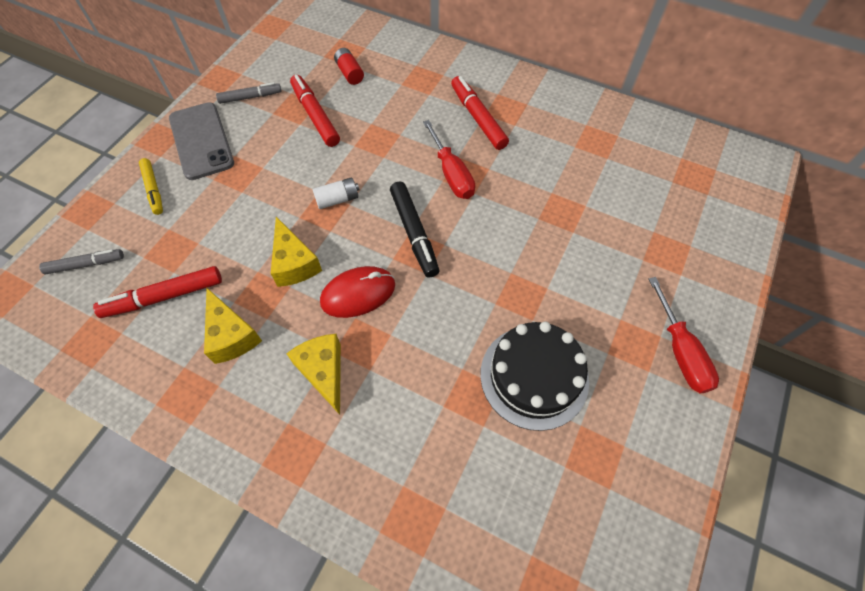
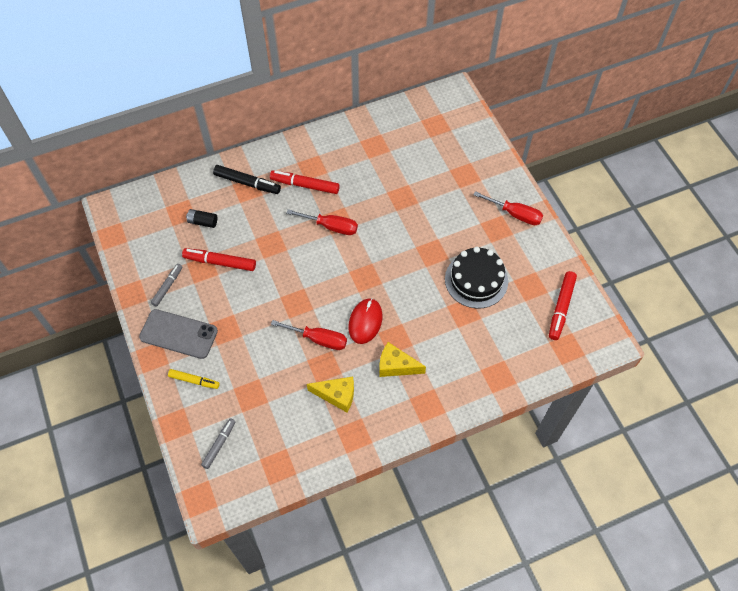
camera: 50 degrees left, 0 degrees up
(164, 297) = (281, 415): red marker -> red marker (561, 308)
(294, 263) = (318, 339): yellow cheese -> red screwdriver
(337, 199) = (295, 291): white battery -> none
(349, 73) = (203, 222): red battery -> black battery
(414, 233) = (352, 271): black marker -> black marker (247, 183)

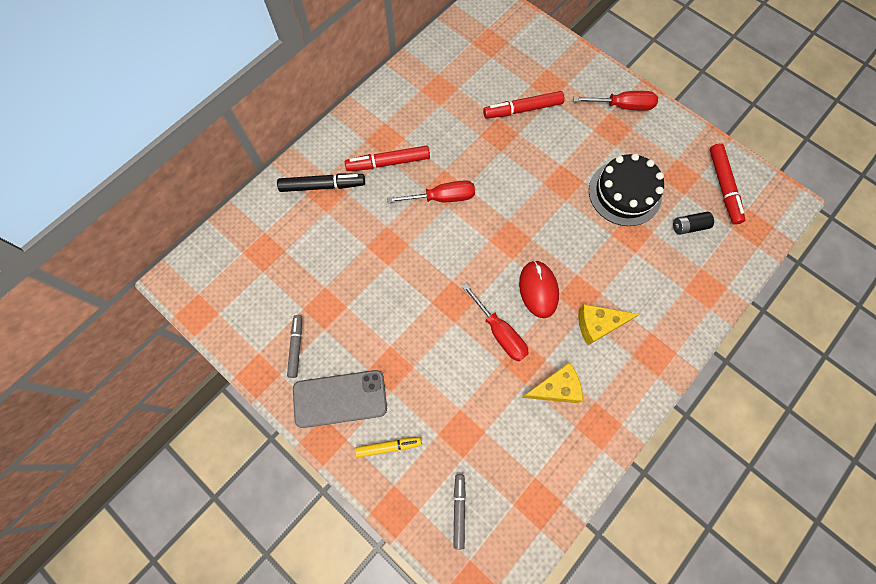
camera: 25 degrees left, 10 degrees up
(203, 222) = (296, 252): black battery -> black battery (688, 226)
(220, 262) = (341, 291): red marker -> red marker (522, 109)
(318, 339) = (500, 332): red screwdriver -> red screwdriver turned 60 degrees clockwise

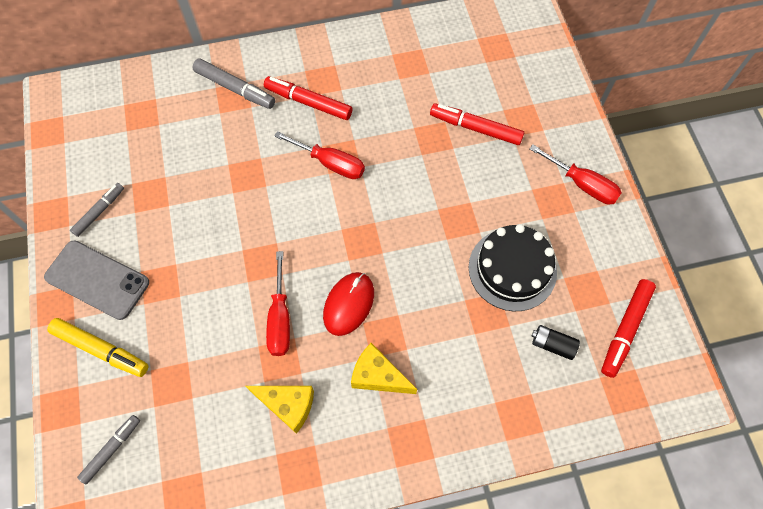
camera: 35 degrees right, 5 degrees down
(322, 186) = (235, 88): black marker -> grey marker
(388, 446) = (101, 349): yellow marker -> yellow marker, size x1.52

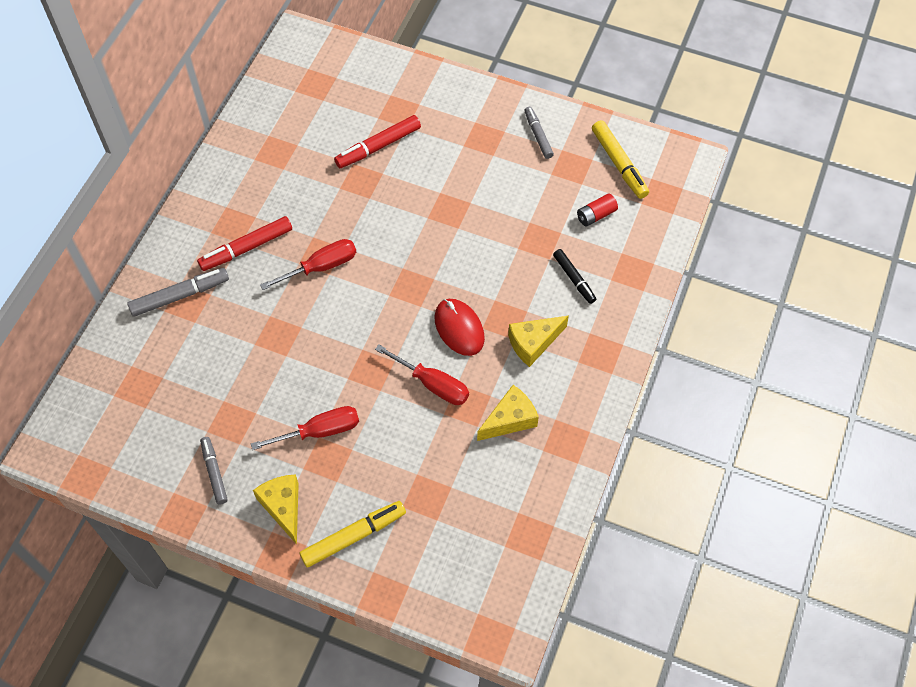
camera: 55 degrees left, 5 degrees down
(97, 280) = (283, 507): grey phone -> yellow cheese
(112, 449) = (450, 571): grey marker -> grey marker (538, 135)
(470, 368) = (574, 279): none -> black marker
(512, 269) = (518, 201): black cake -> none
(552, 344) = (596, 215): black battery -> red battery
(582, 184) = (486, 111): red screwdriver -> red screwdriver (320, 431)
(625, 329) = (619, 164): red marker -> yellow marker

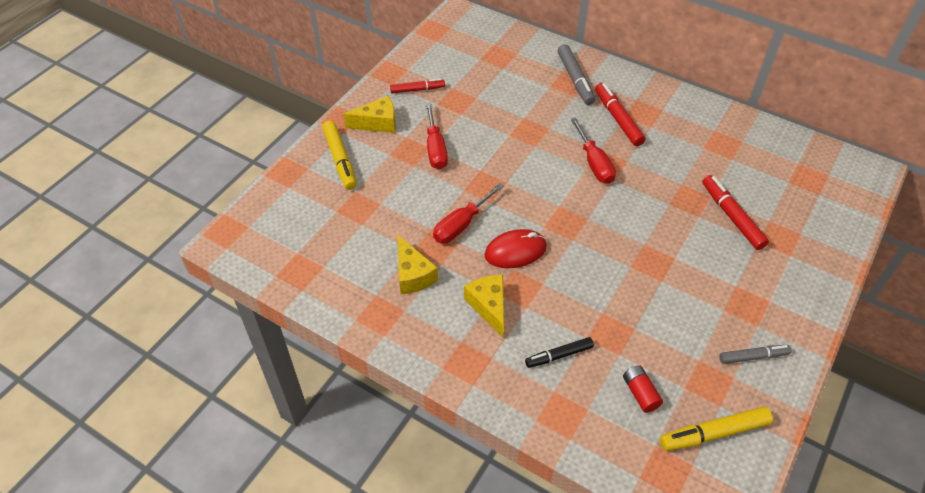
camera: 100 degrees right, 10 degrees down
(214, 472) = (417, 89): grey marker -> red marker

